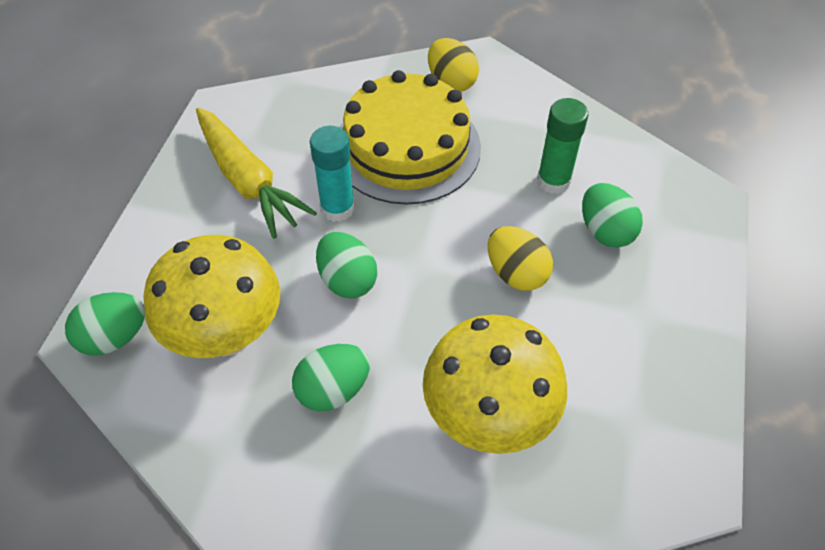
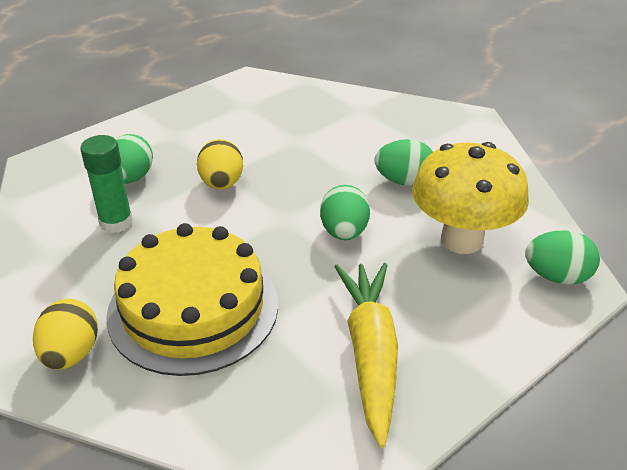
camera: 145 degrees left, 15 degrees down
(337, 208) = (306, 286): turquoise glue stick -> none
(488, 417) = (320, 135): yellow mushroom -> none

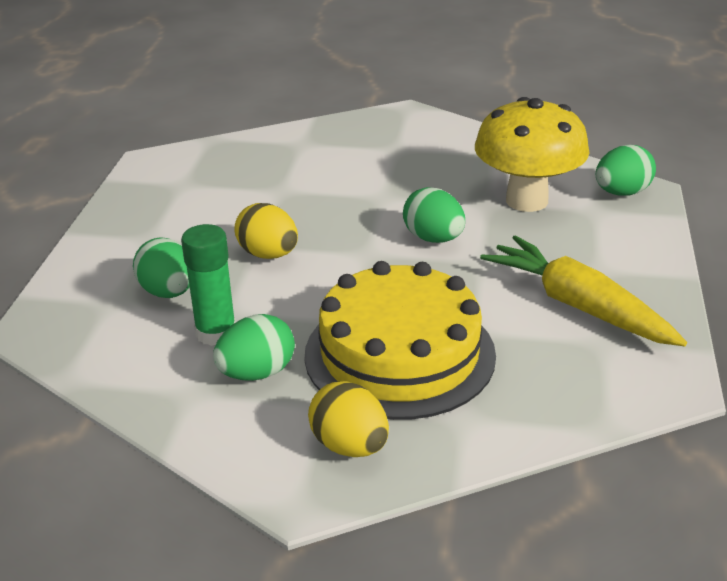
camera: 40 degrees left, 5 degrees down
(404, 181) = (423, 181): green egg -> green egg (257, 373)

